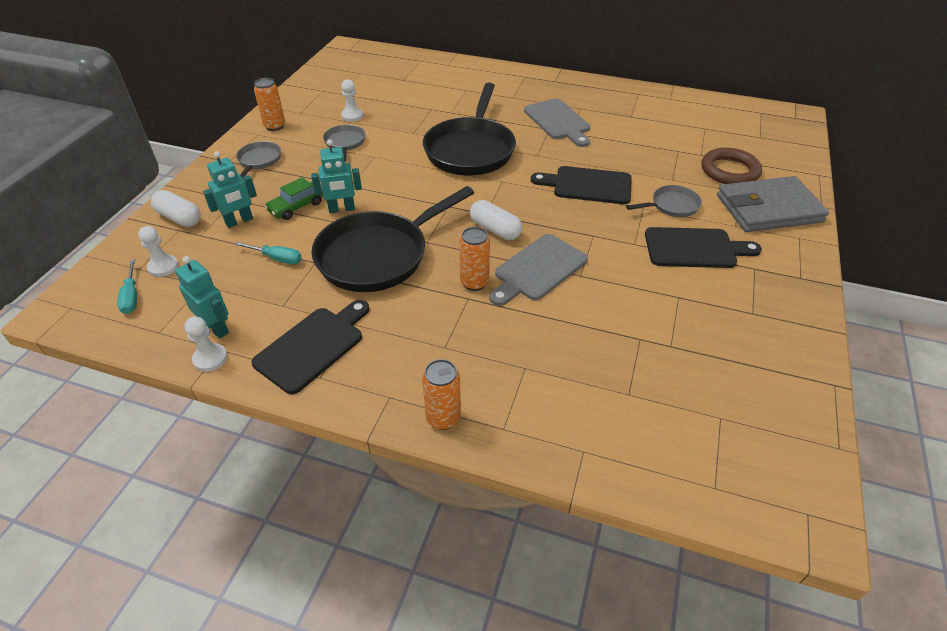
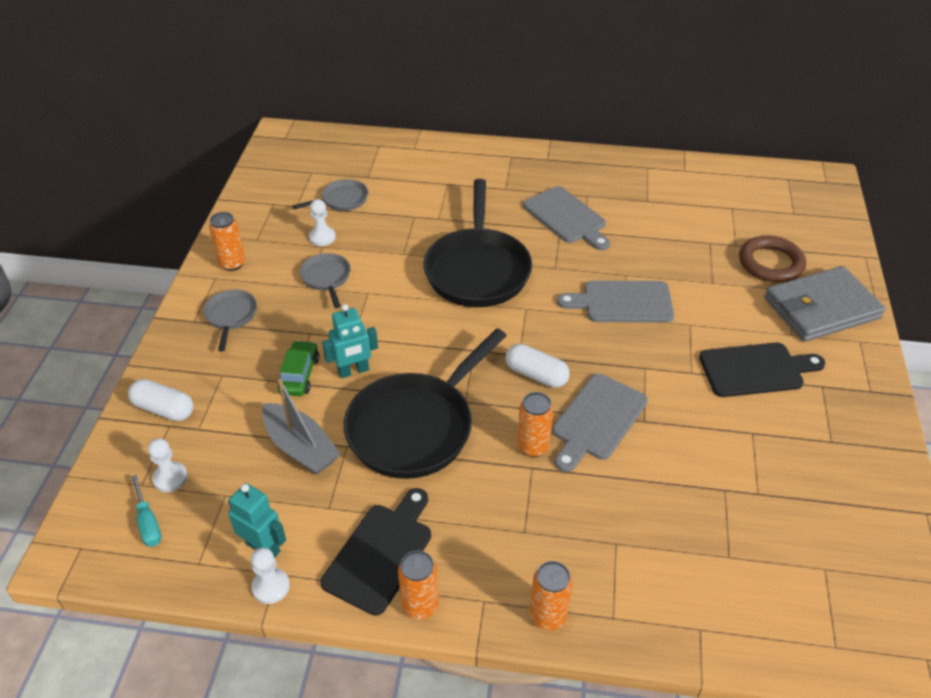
camera: 10 degrees left, 0 degrees up
(239, 221) = (238, 404): turquoise robot -> none
(277, 258) = (300, 447): turquoise screwdriver -> grey boat
(296, 207) = (299, 375): green car -> green car turned 150 degrees clockwise
(331, 392) = (420, 605): none -> orange can
(588, 185) = (622, 302): black cutting board -> grey cutting board
(672, 206) = (719, 317): grey pan -> grey pan (342, 200)

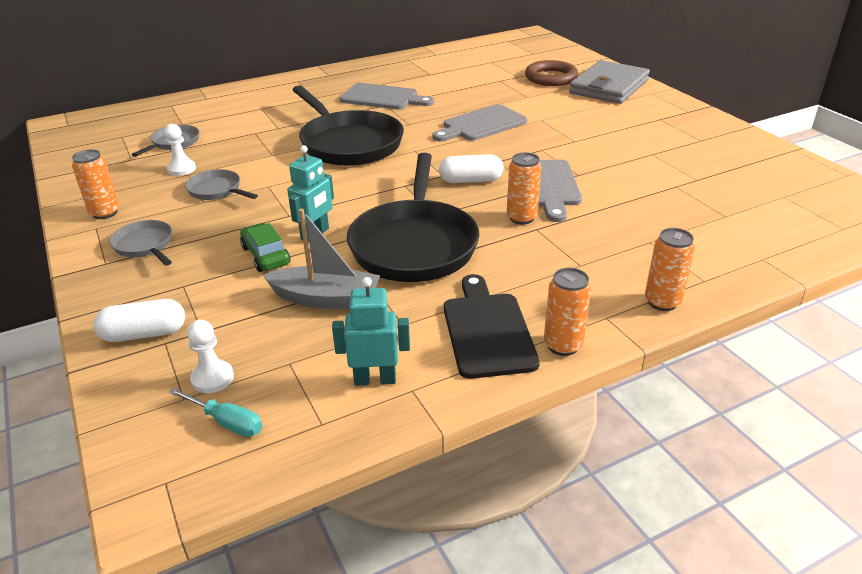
camera: 35 degrees left, 10 degrees down
(271, 587) = (417, 402): white pawn -> none
(755, 370) = (611, 125): black cutting board -> none

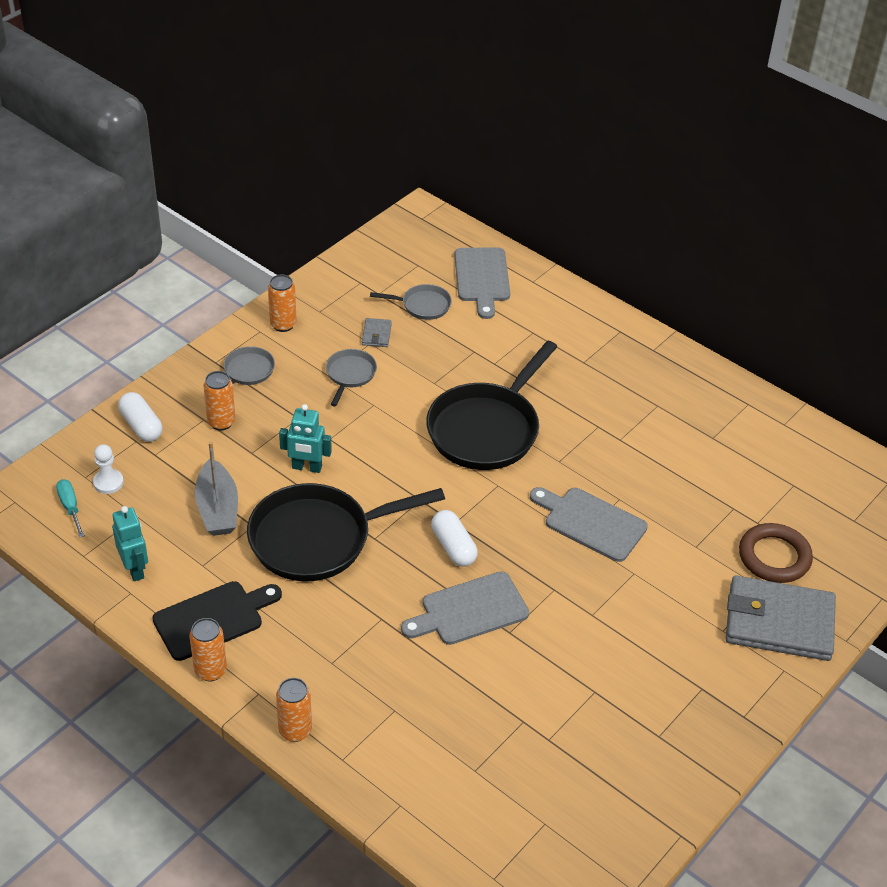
camera: 65 degrees right, 10 degrees up
(181, 169) = (376, 334): white pawn -> grey wallet
(226, 422) = (70, 507): turquoise screwdriver -> turquoise screwdriver turned 150 degrees clockwise
(265, 255) = (262, 449): green car -> none
(383, 98) = (616, 418): grey cutting board -> grey cutting board (482, 278)
(521, 218) = (397, 603): orange can -> orange can (221, 422)

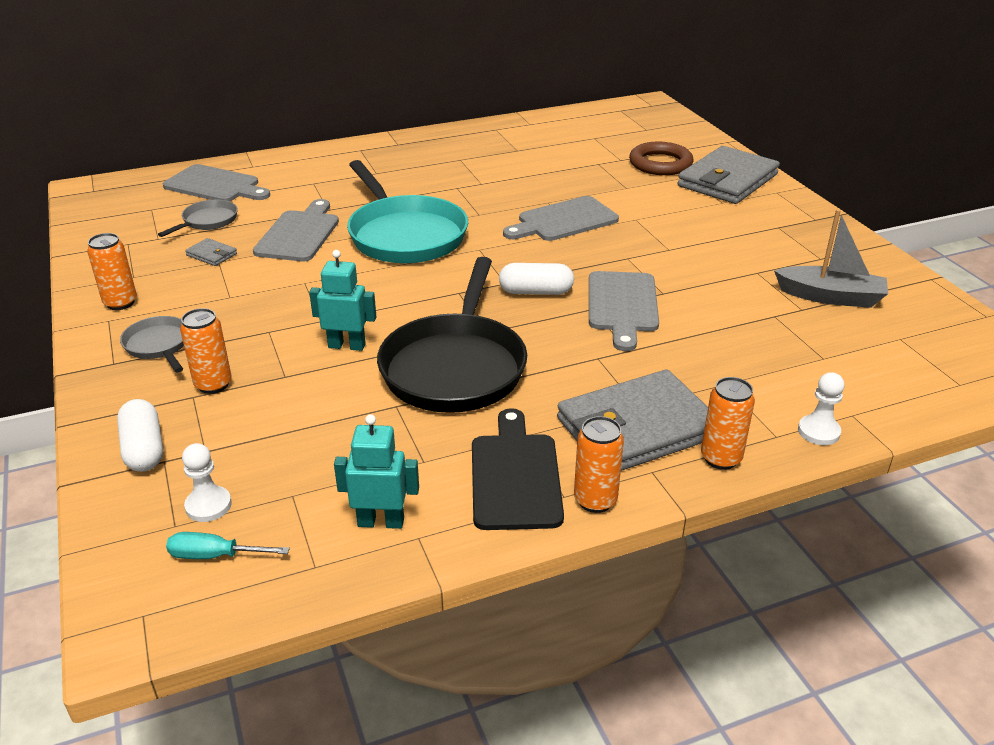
camera: 60 degrees left, 10 degrees down
(141, 426) = (144, 449): white capsule -> white capsule turned 75 degrees clockwise
(217, 508) = (345, 424): grey boat -> grey boat (830, 297)
(303, 670) = (637, 428): none -> grey wallet
(307, 467) = (347, 345): turquoise robot -> turquoise robot turned 120 degrees counterclockwise
(350, 375) = (247, 284): grey pan -> none
(363, 786) = (818, 431): none -> white pawn
(442, 366) = (299, 234): none -> grey cutting board
(486, 429) = (405, 235): black pan -> turquoise pan

